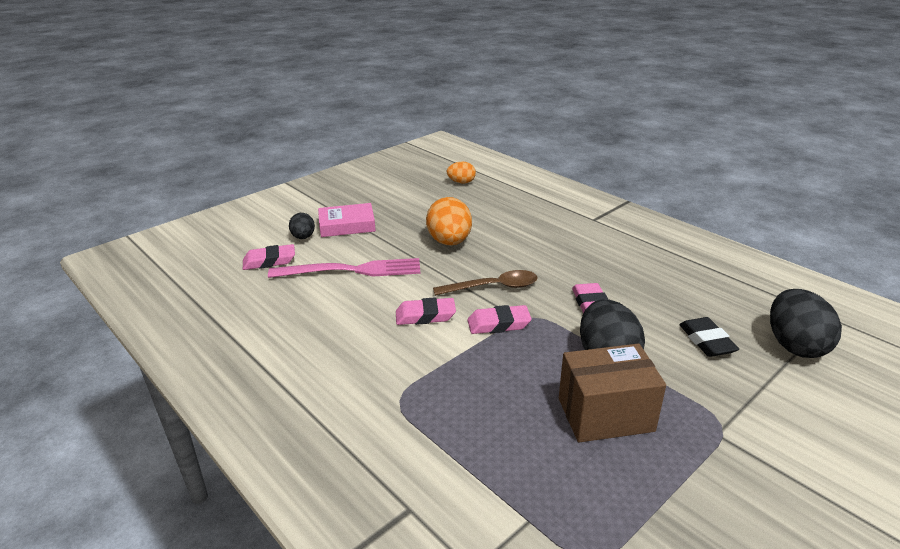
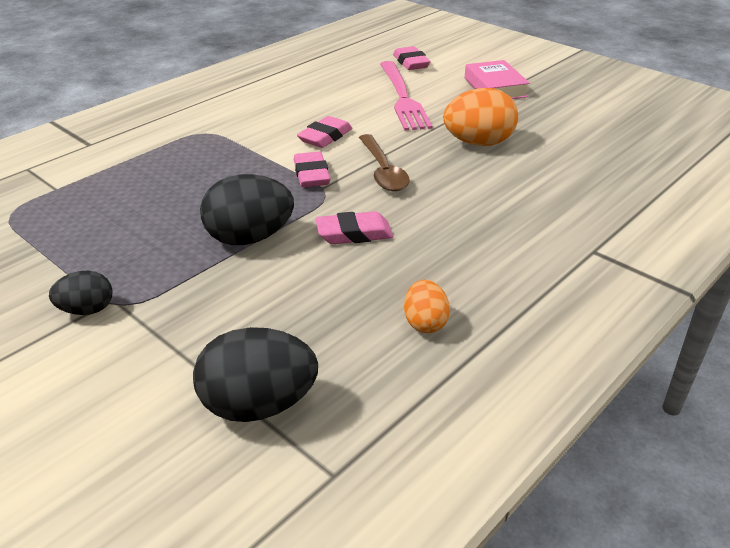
camera: 85 degrees right, 5 degrees up
(303, 237) = (461, 71): black egg -> black egg (87, 310)
(425, 316) = (325, 137): pink eraser -> pink eraser turned 45 degrees clockwise
(461, 182) = (654, 145): orange egg -> orange egg (425, 323)
(605, 415) = (160, 231): brown box -> none
(706, 341) = (274, 318): black eraser -> none

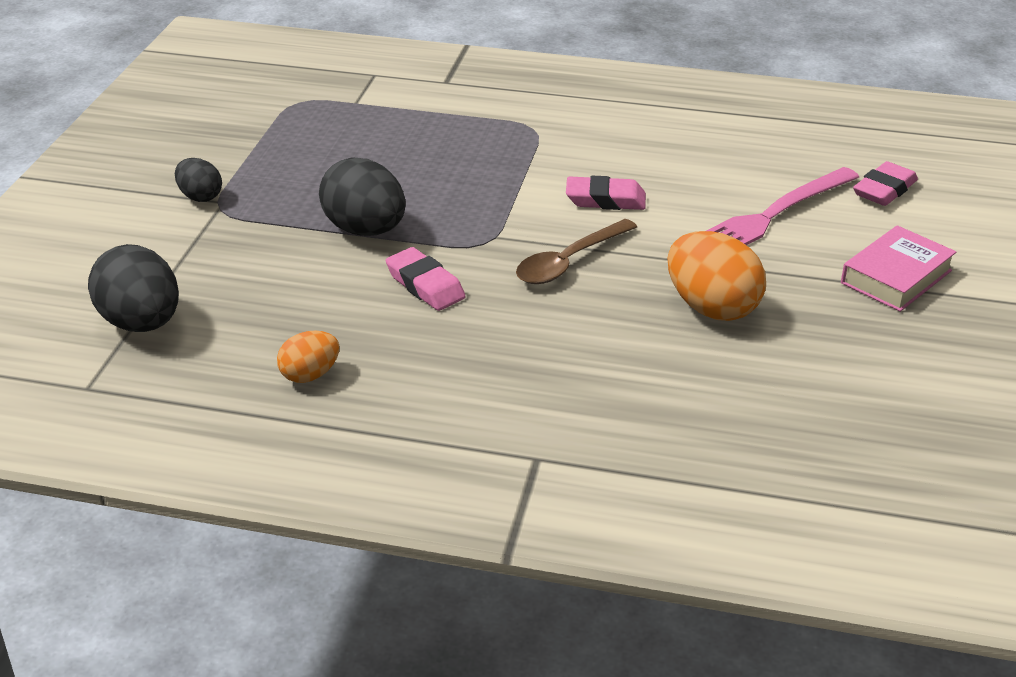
camera: 60 degrees right, 0 degrees up
(311, 175) = (514, 221): pink eraser -> none

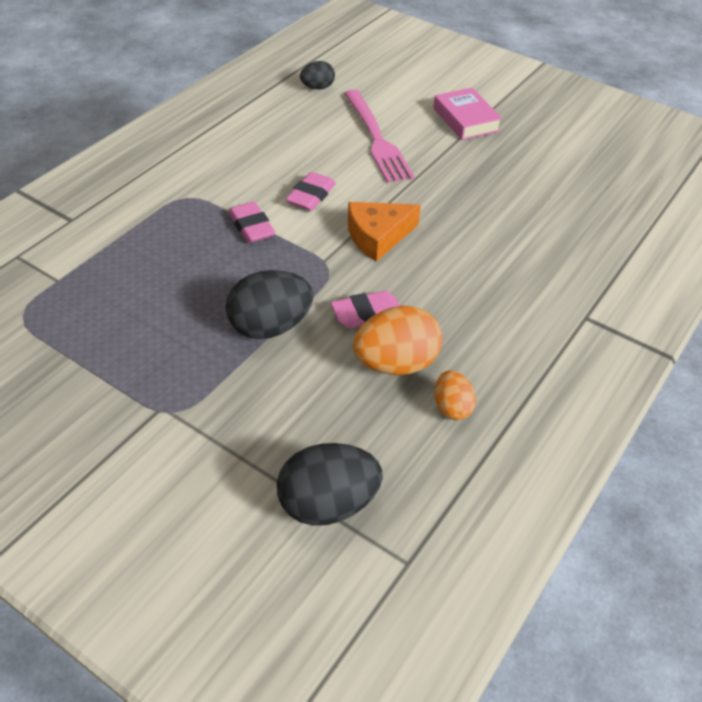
camera: 70 degrees left, 10 degrees up
(200, 197) = (141, 421): black egg -> black egg (317, 87)
(568, 262) = (378, 236): brown spoon -> orange cheese
(712, 307) = (462, 195): orange egg -> orange egg (395, 364)
(884, 190) = (375, 89): pink eraser -> pink eraser (251, 227)

